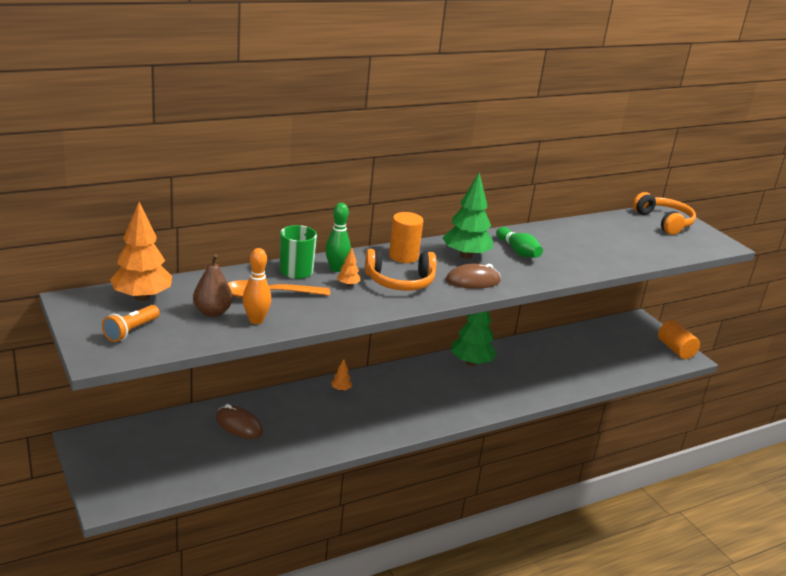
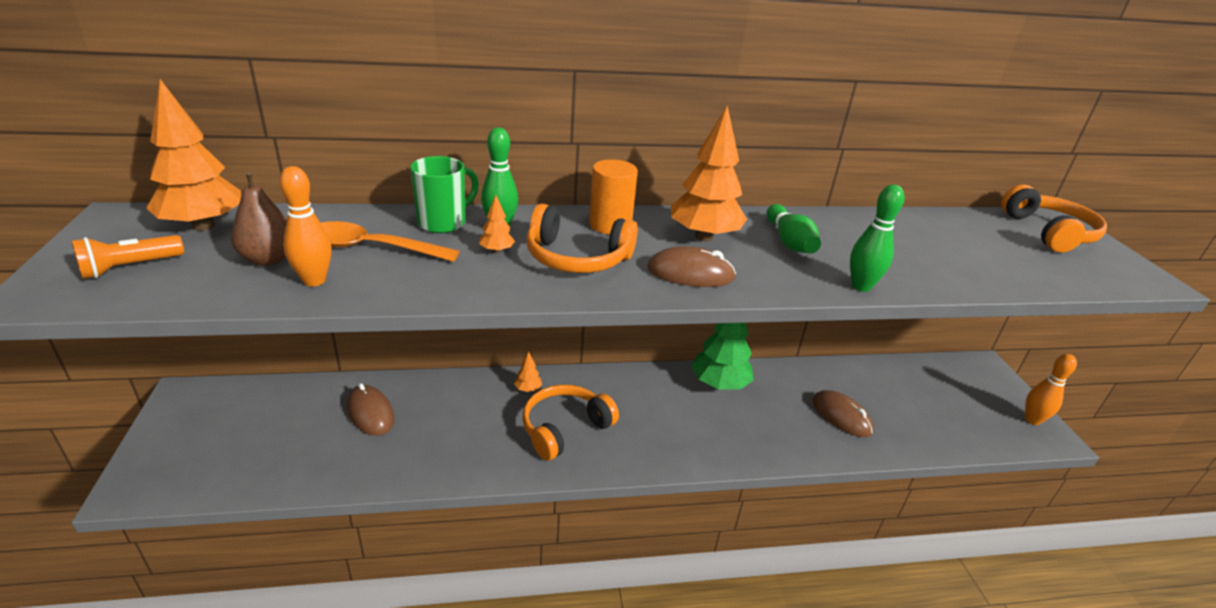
camera: 20 degrees right, 5 degrees up
(383, 409) = (565, 429): none -> orange headphones
(465, 256) = (703, 237): green tree -> orange tree
(559, 368) = (841, 416): none -> brown mouse
(571, 273) = (861, 286): none -> green bowling pin
(675, 349) = (1032, 420): orange cylinder -> orange bowling pin

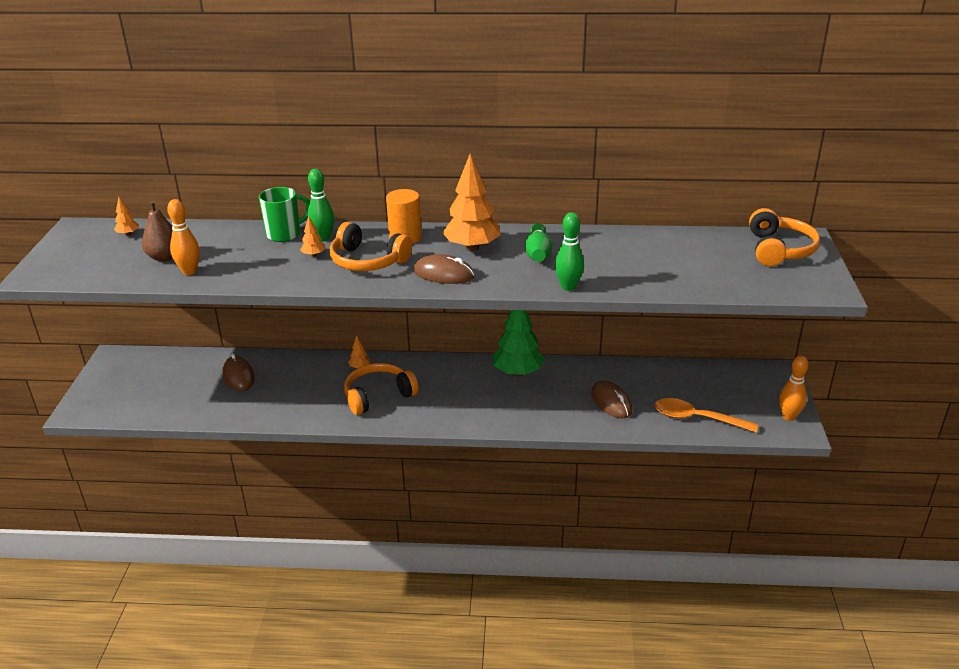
camera: 15 degrees right, 0 degrees up
(130, 267) = (83, 260): orange flashlight -> none
(203, 226) = (128, 234): orange tree -> orange tree, size x0.43
(371, 248) = (230, 251): orange spoon -> orange spoon (696, 418)

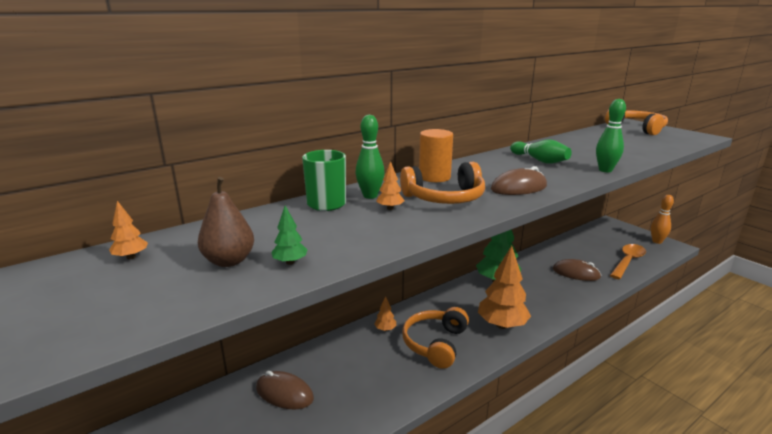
camera: 40 degrees left, 10 degrees down
(189, 271) = (290, 262): orange bowling pin -> green tree
(472, 248) = (494, 169): orange tree -> orange tree (502, 325)
(696, 418) = (627, 261): orange spoon -> orange spoon turned 150 degrees clockwise

